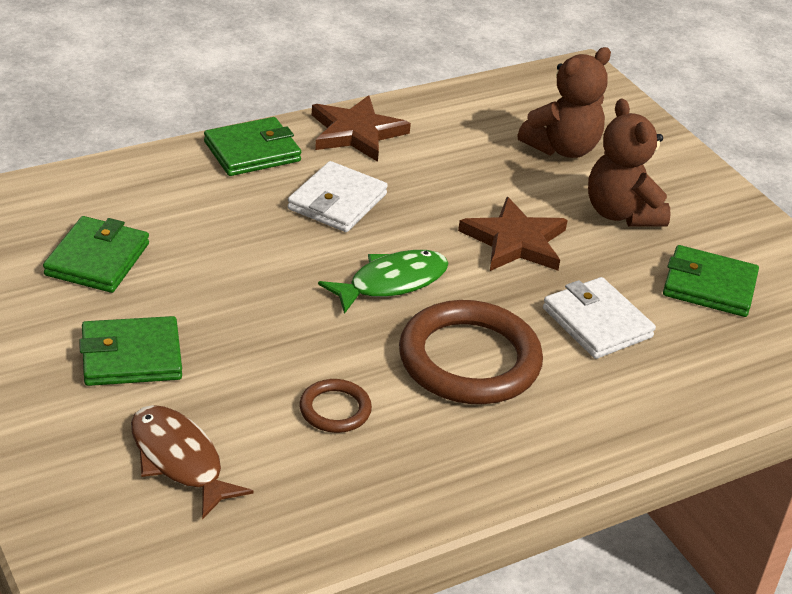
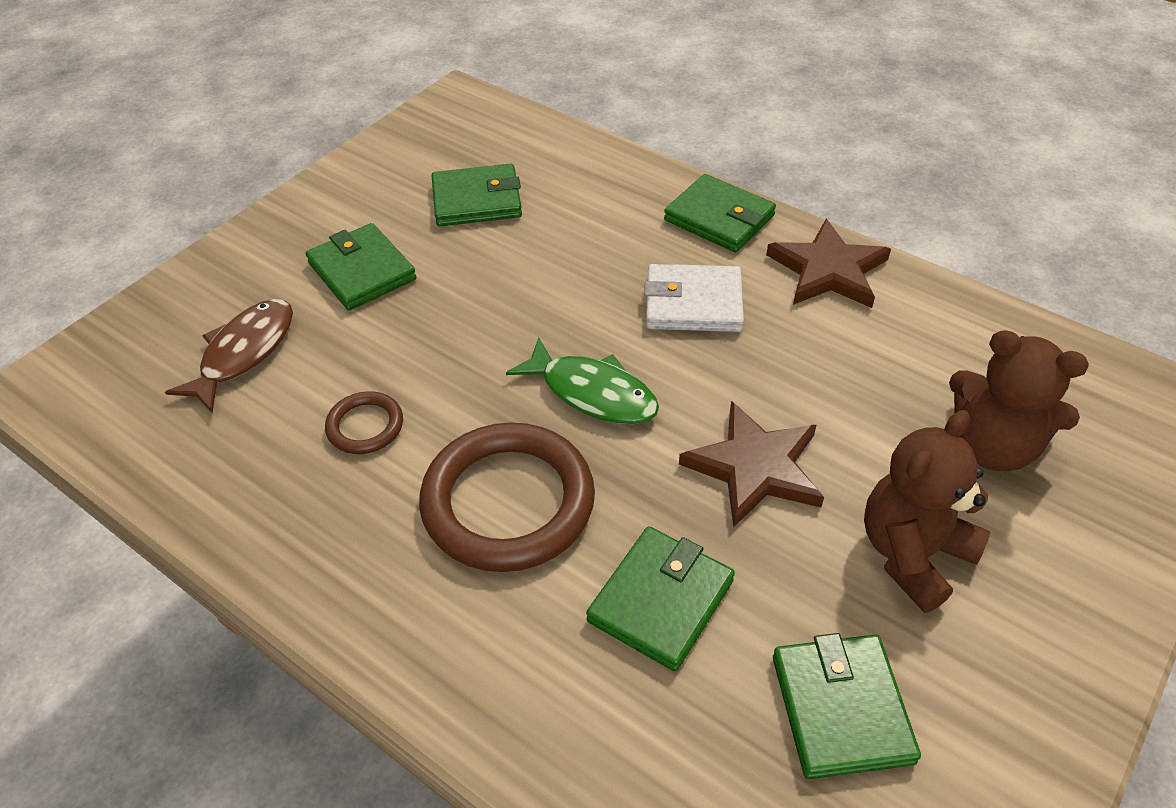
camera: 70 degrees right, 10 degrees up
(597, 322) = (661, 601): white wallet -> green wallet

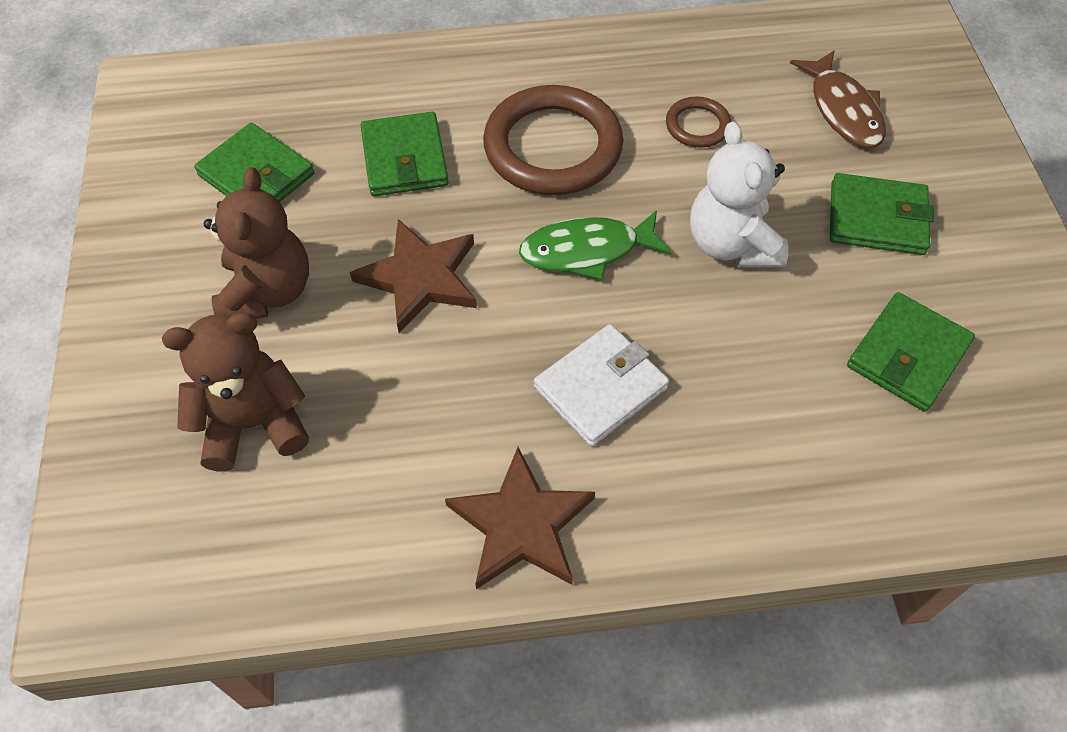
camera: 135 degrees right, 10 degrees up
(481, 323) = (731, 244): none -> white teddy bear
(719, 218) = (683, 514): green wallet -> none

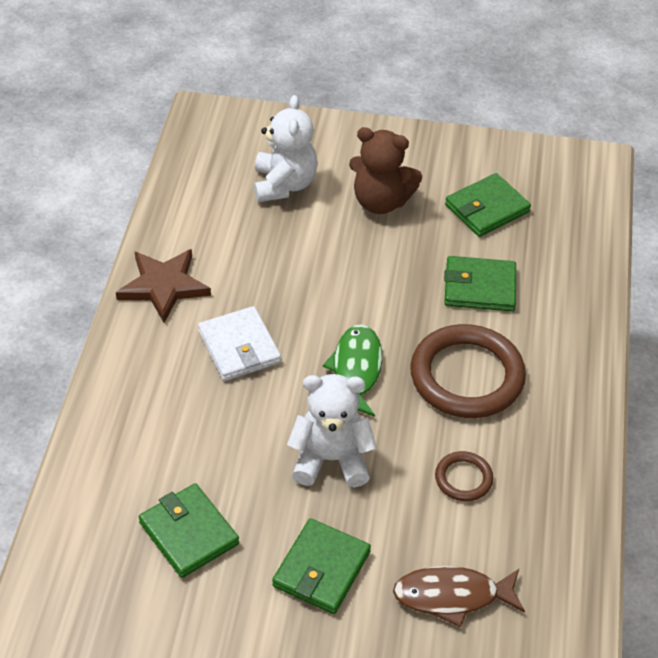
camera: 105 degrees right, 10 degrees down
(254, 423) = (284, 185): brown teddy bear -> white teddy bear
(420, 278) = (365, 276): brown star -> none

